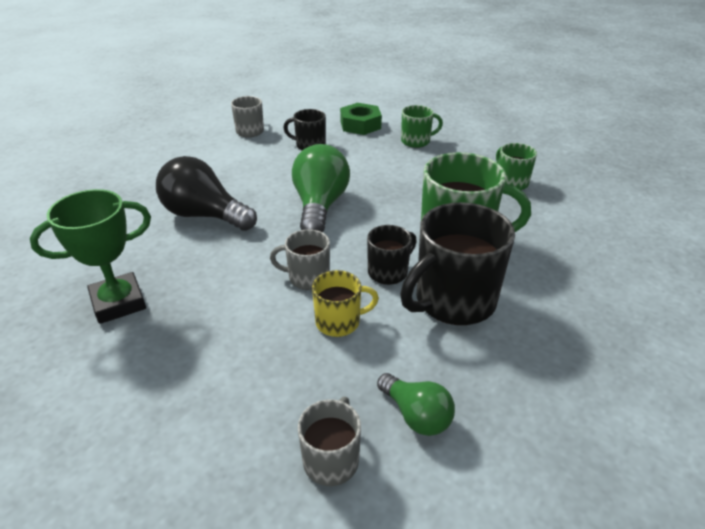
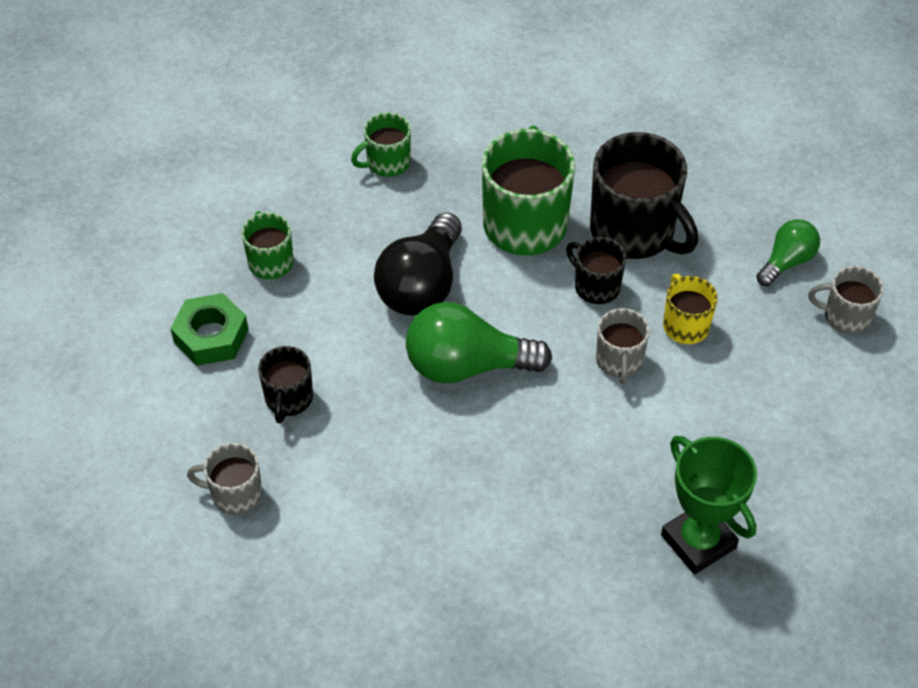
camera: 95 degrees left, 15 degrees up
(204, 215) = (506, 498): black light bulb -> black light bulb (421, 285)

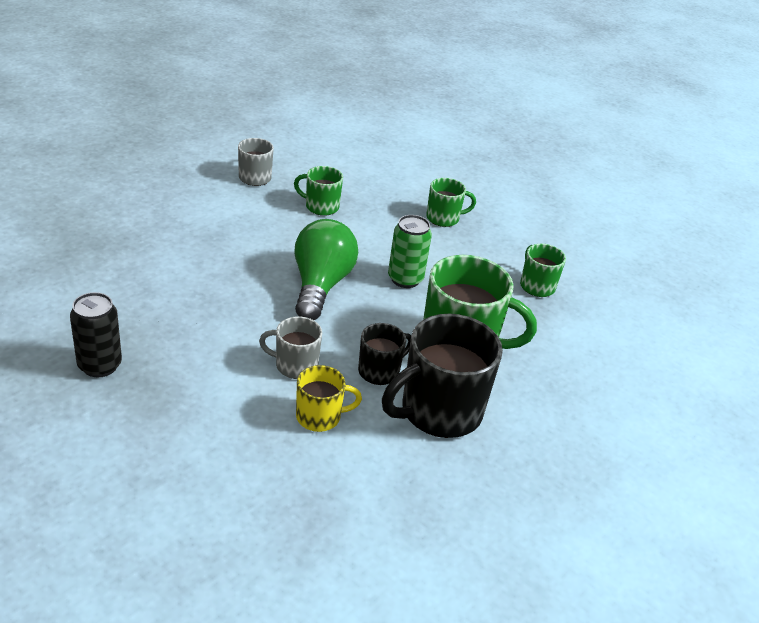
camera: 95 degrees right, 15 degrees down
(211, 336) = (384, 187): green nut -> none
(288, 399) = (321, 206): black mug -> green mug
(421, 285) = (405, 279): black light bulb -> green can
(698, 541) = (100, 365): green trophy -> black can
(786, 261) = (377, 516): green light bulb -> none
(845, 316) = (291, 544): grey mug -> none

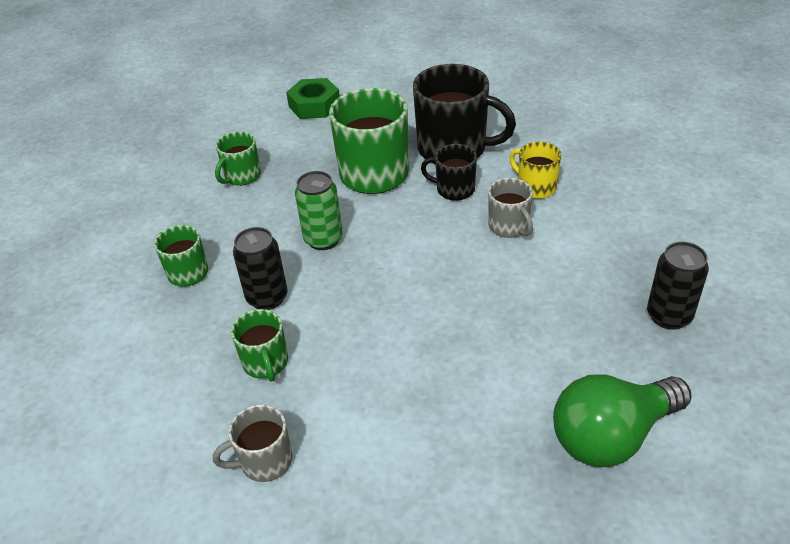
camera: 120 degrees left, 5 degrees up
(320, 285) = (398, 276): green light bulb -> green light bulb (612, 436)
(376, 232) = (267, 298): none -> black can
(618, 378) = (314, 105): none -> green nut

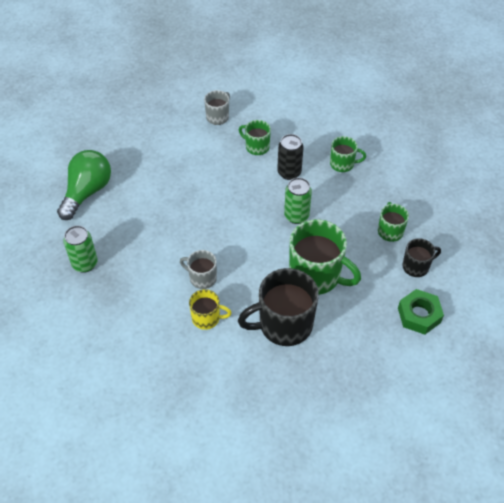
camera: 140 degrees right, 10 degrees up
(454, 189) = (255, 289): black mug -> black mug (416, 266)
(669, 316) = (85, 264): black can -> green can

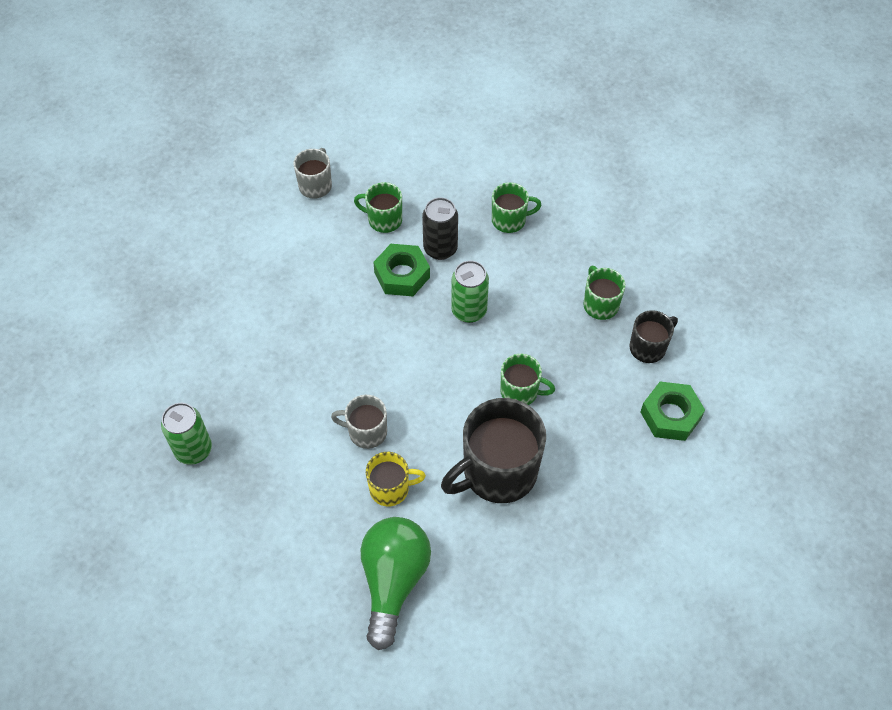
camera: 15 degrees left, 5 degrees up
(87, 192) = (162, 341): green light bulb -> green light bulb (393, 581)
(258, 184) = (402, 275): none -> green nut
(316, 276) = (520, 392): green mug -> green mug, size x0.53

